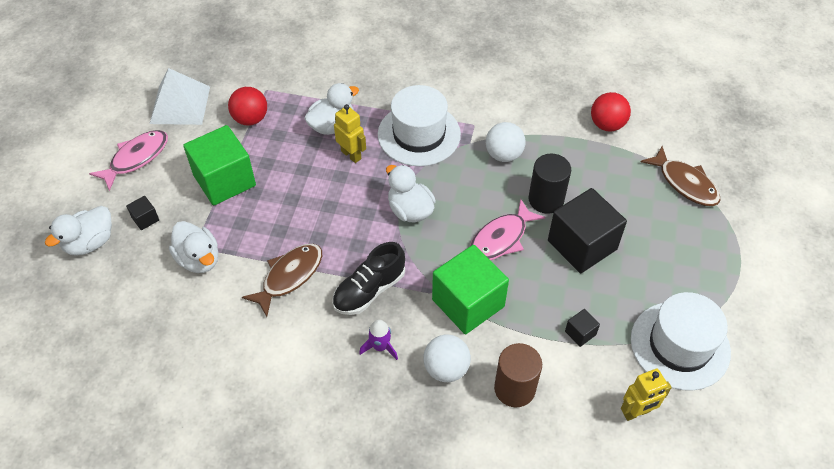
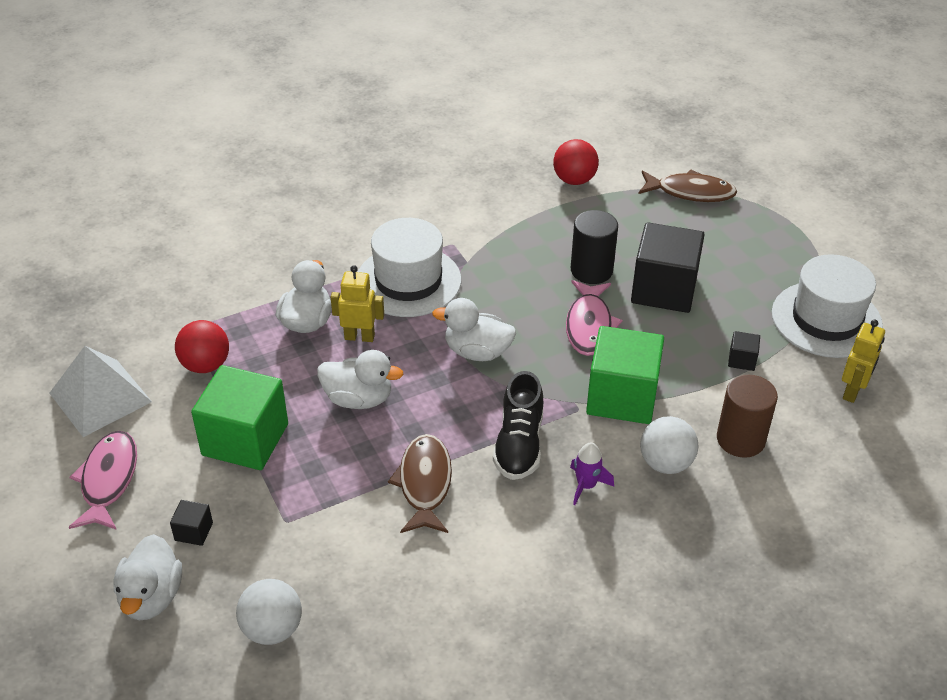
camera: 40 degrees left, 10 degrees down
(199, 259) = (306, 530): white duck -> white duck (358, 399)
(503, 155) = (510, 254): white ball -> white ball (272, 629)

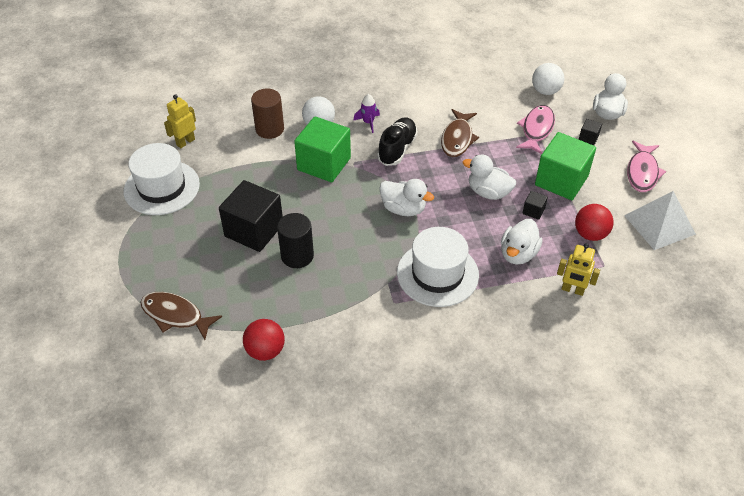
camera: 165 degrees left, 5 degrees up
(359, 337) = (481, 235): yellow robot -> yellow robot (572, 290)
(589, 326) = (321, 213): pink fish -> pink fish (536, 129)
(742, 360) = (236, 172): black cube -> black cube (533, 211)

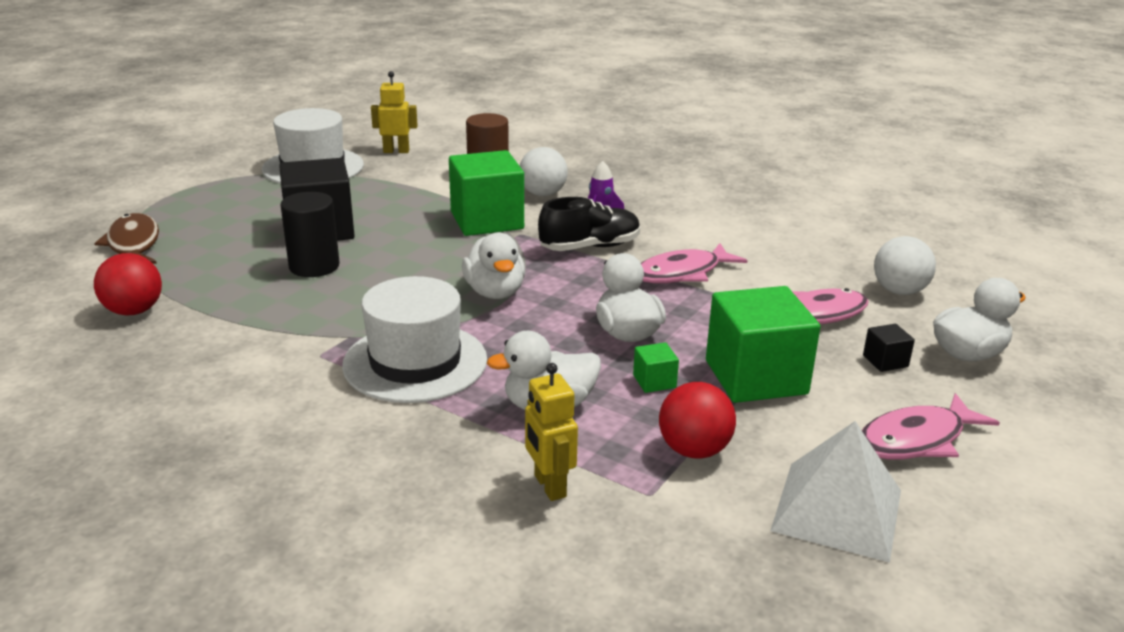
camera: 45 degrees right, 20 degrees down
(457, 139) = (682, 273): brown fish -> pink fish
(533, 211) = (654, 381): black cube -> green cube

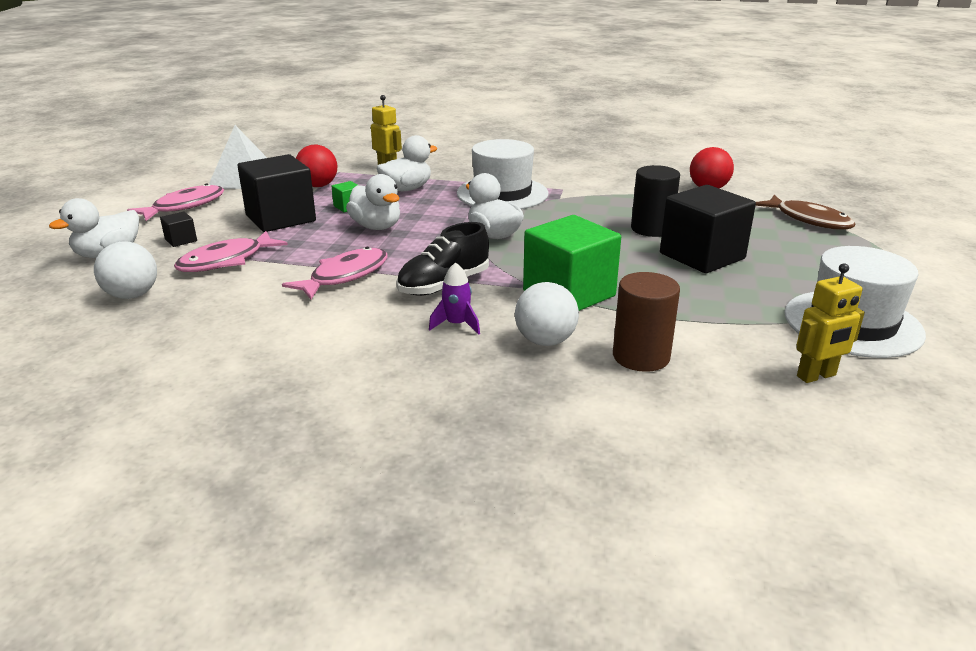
camera: 160 degrees right, 0 degrees up
(755, 377) = (280, 218): green cube -> black cube

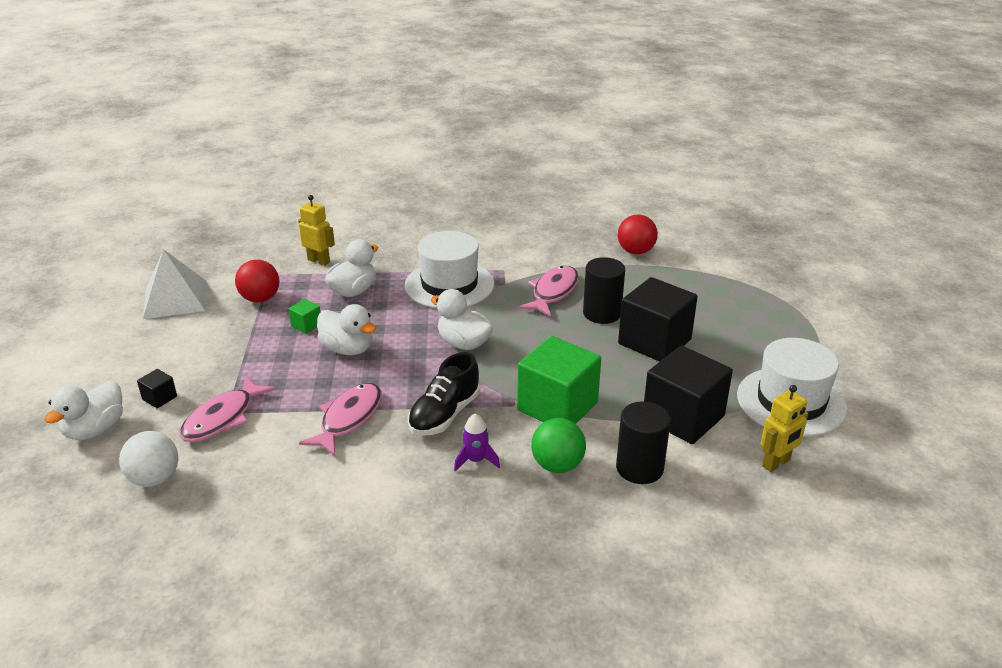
camera: 15 degrees left, 5 degrees up
(185, 206) = (134, 349): pink fish -> pink fish (553, 292)
(280, 218) = (245, 351): black cube -> black cube (683, 417)
(545, 341) = (557, 465): white ball -> green ball
(641, 357) = (639, 468): brown cylinder -> black cylinder
(809, 220) = (731, 281): brown fish -> none

